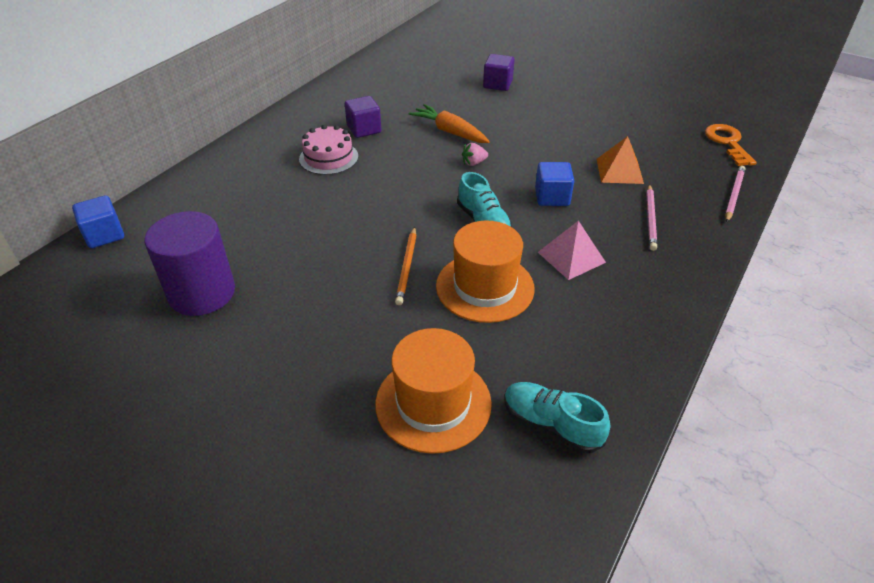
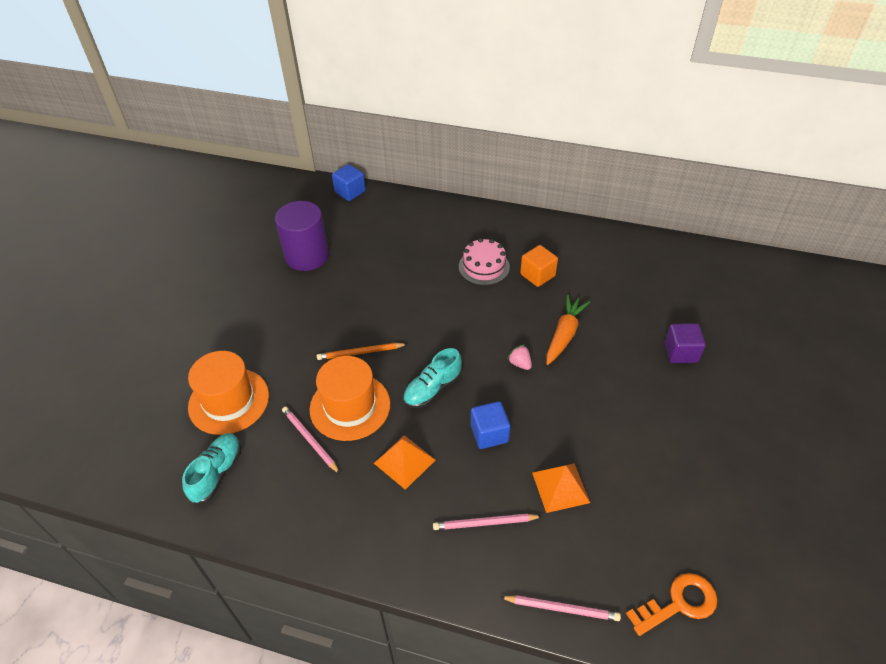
camera: 75 degrees right, 5 degrees up
(364, 129) = (537, 275): purple cube -> orange cube
(523, 327) = (310, 440): none -> pink pencil
(571, 257) = (404, 461): pink pyramid -> orange pyramid

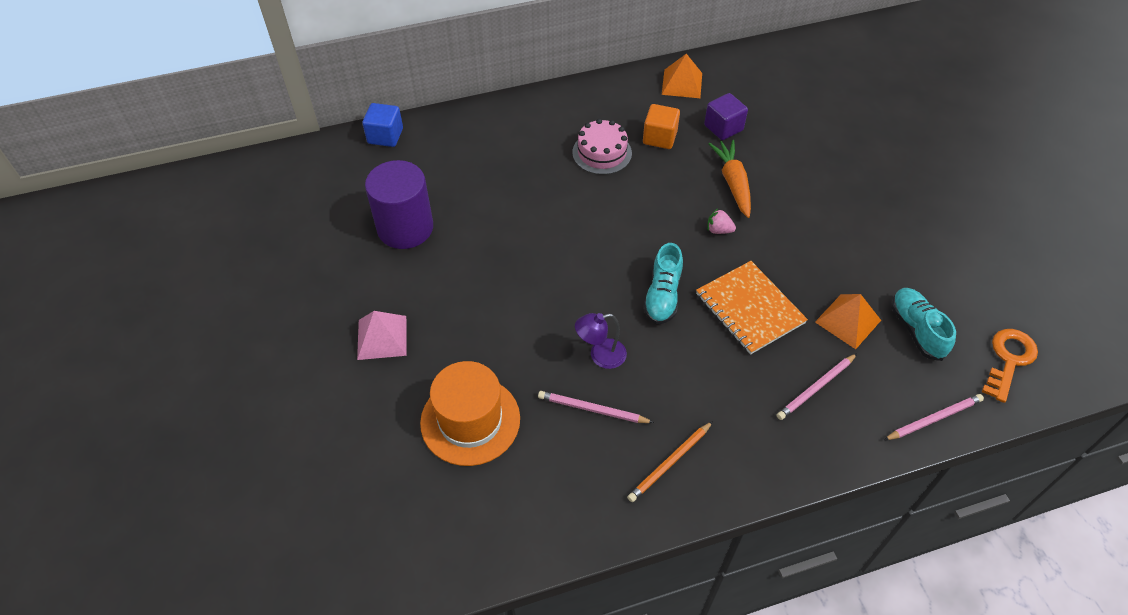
camera: 35 degrees left, 5 degrees up
(217, 473) = (530, 496): turquoise shoe -> turquoise shoe (916, 330)
(229, 318) = (382, 337): none -> pink pyramid
(350, 406) = (600, 355): orange hat -> purple lamp
(360, 353) = (560, 299): orange pencil -> orange pencil (670, 463)
(404, 461) = (699, 376): orange pyramid -> orange pyramid (682, 83)
(489, 434) = (749, 308): blue cube -> orange notebook
(680, 352) = (840, 151): purple cube -> purple cube (723, 128)

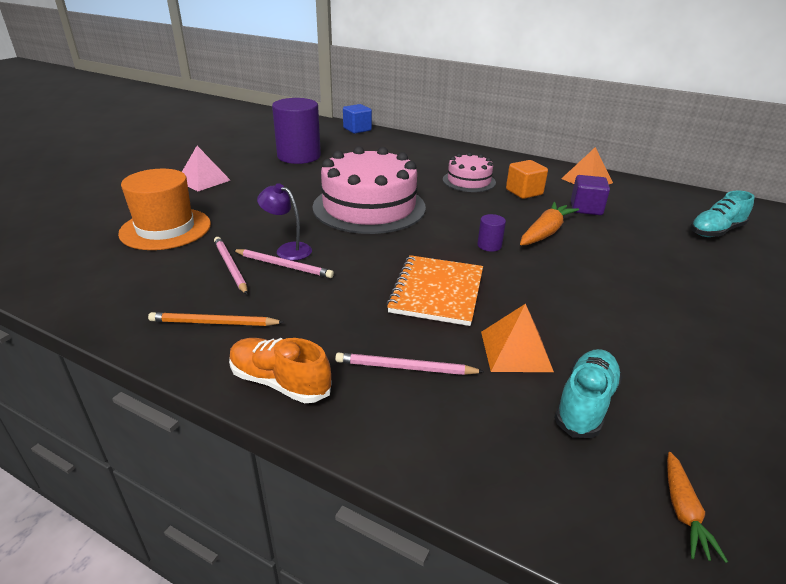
camera: 45 degrees right, 20 degrees down
(579, 253) = (369, 207): none -> pink cake
(662, 296) = (384, 250): turquoise shoe -> turquoise shoe (715, 231)
(718, 230) = (489, 245): pink strawberry -> purple cylinder
(774, 462) = (280, 382): none -> orange shoe
(934, 418) = (490, 481): pink pencil -> pink pencil (284, 265)
(1008, 360) = (683, 512): orange key -> orange carrot

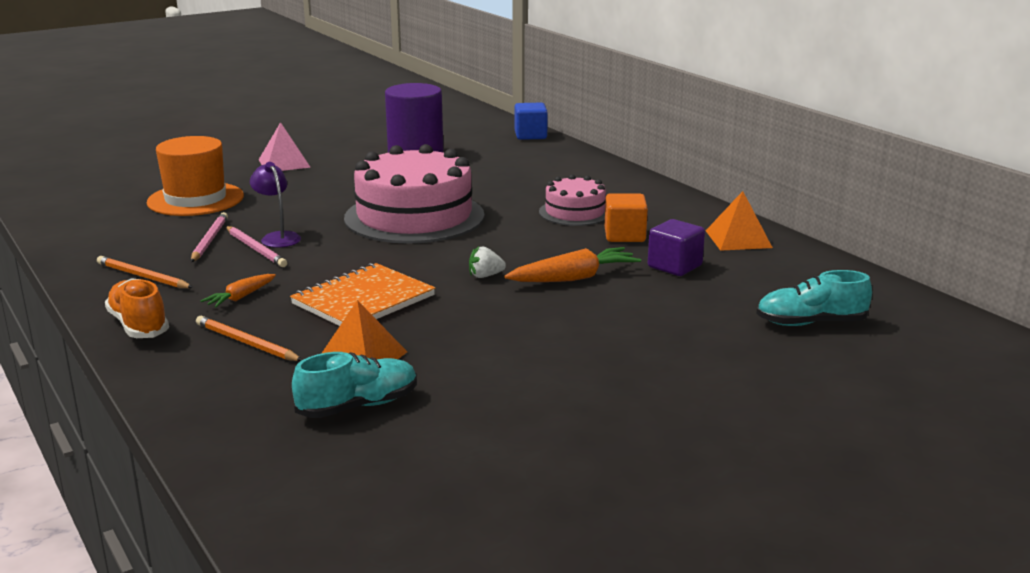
camera: 30 degrees right, 10 degrees down
(405, 368) = (246, 343): pink pencil -> orange pencil
(489, 245) = (485, 276): purple cylinder -> white strawberry
(683, 512) = (317, 483): orange carrot -> orange carrot (240, 297)

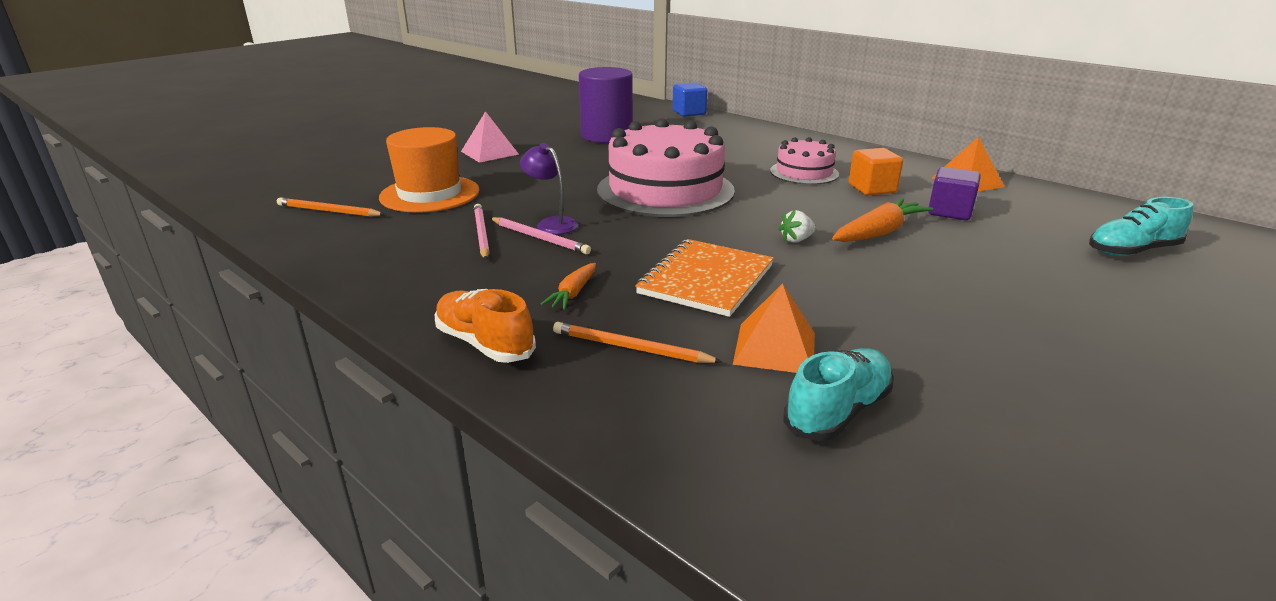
camera: 15 degrees left, 5 degrees up
(142, 276) = (440, 283): orange pencil -> orange pencil (328, 211)

